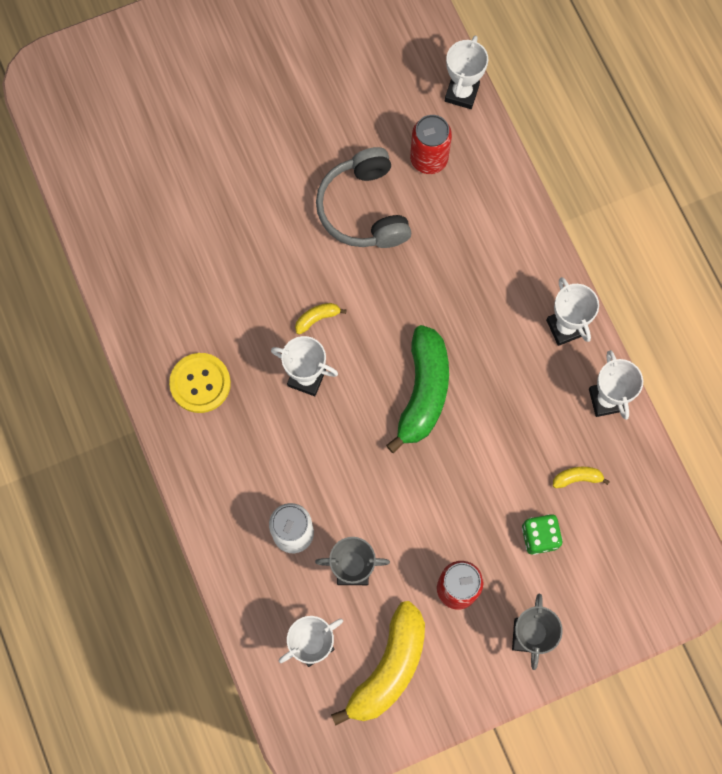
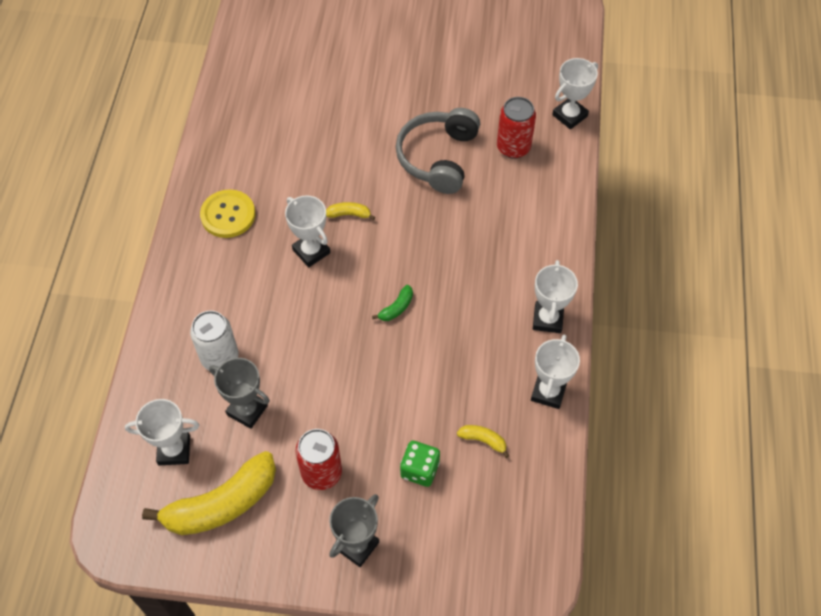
camera: 30 degrees right, 15 degrees down
(423, 392) = (396, 308): green banana -> green banana, size x0.42

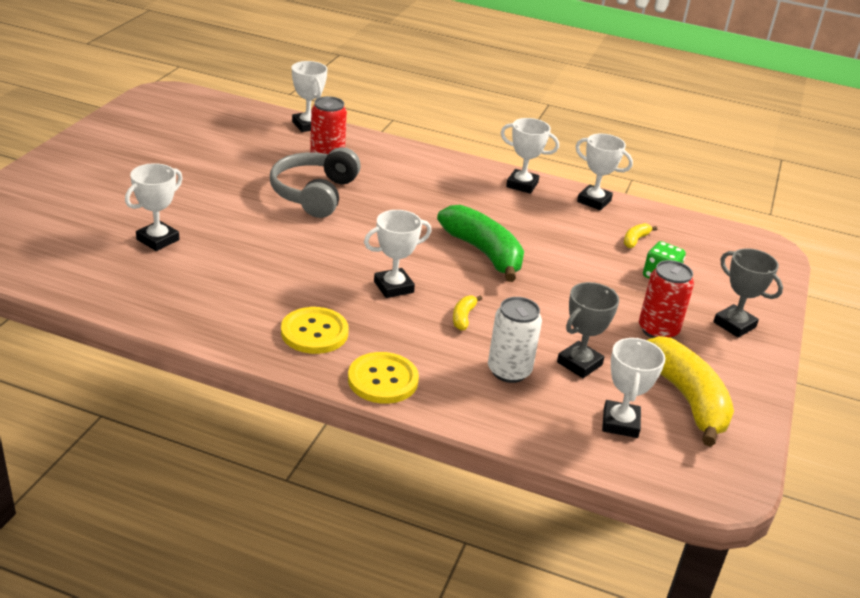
camera: 80 degrees left, 25 degrees down
(182, 273) = (383, 380): none -> yellow button
(316, 82) = (158, 240): none -> white trophy
(349, 214) = (357, 255): yellow banana -> yellow banana (463, 317)
(396, 308) = (484, 253): green banana -> green banana, size x2.38
(438, 158) = (315, 194): grey headphones -> grey headphones turned 75 degrees clockwise

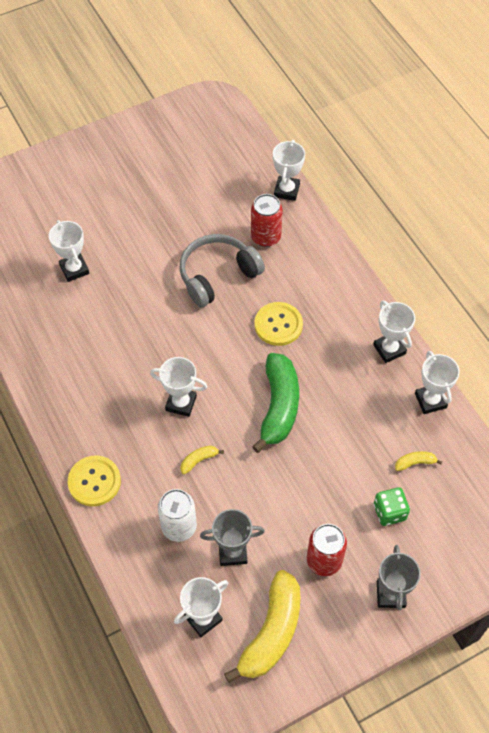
camera: 45 degrees right, 25 degrees up
(158, 240) = (74, 269): white trophy -> white trophy turned 75 degrees clockwise
(314, 332) = (92, 414): yellow button -> yellow button (278, 325)

